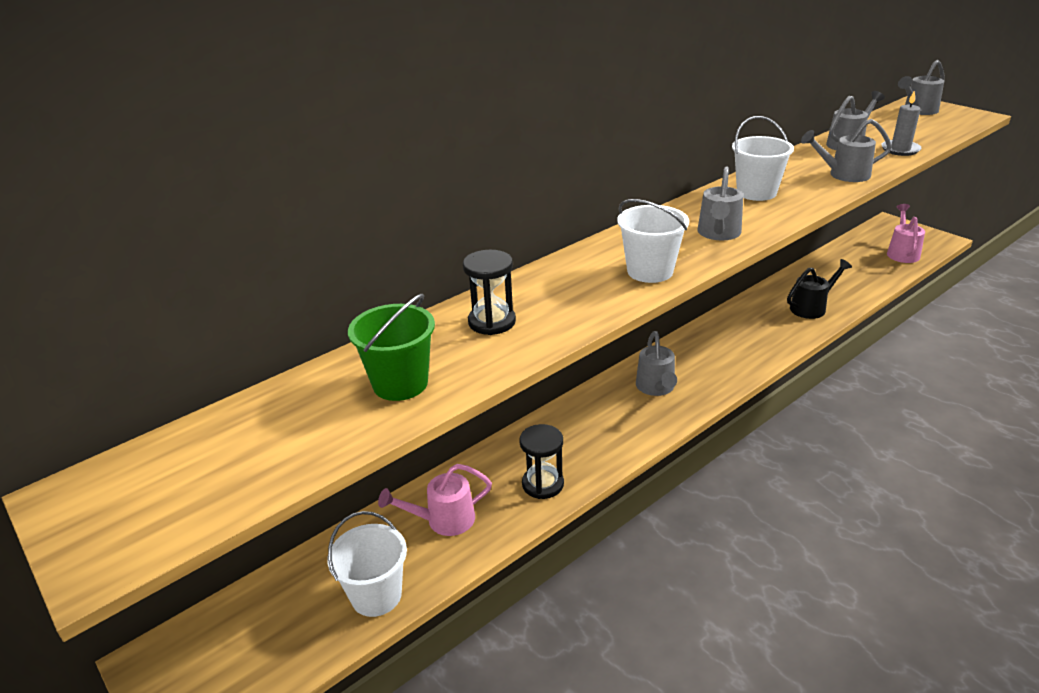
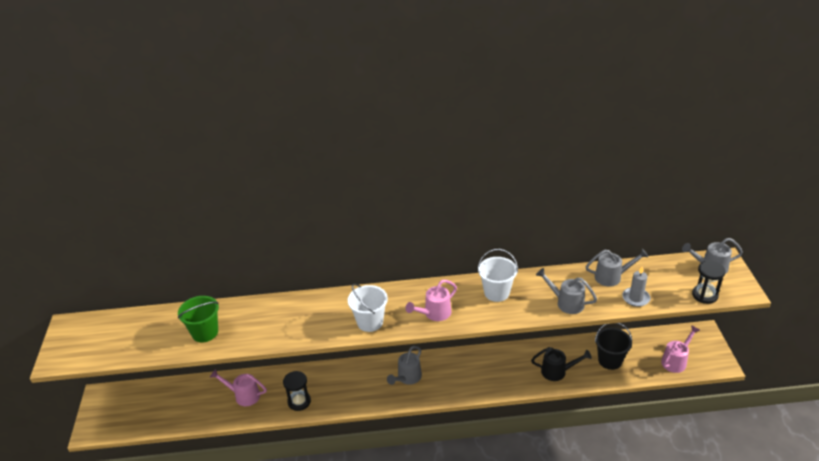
camera: 35 degrees right, 5 degrees up
(376, 595) = (189, 415): white bucket -> none
(492, 322) = (271, 317): black hourglass -> black hourglass (704, 295)
(718, 234) = (434, 314): grey watering can -> pink watering can
(846, 277) = (610, 360): none -> black bucket

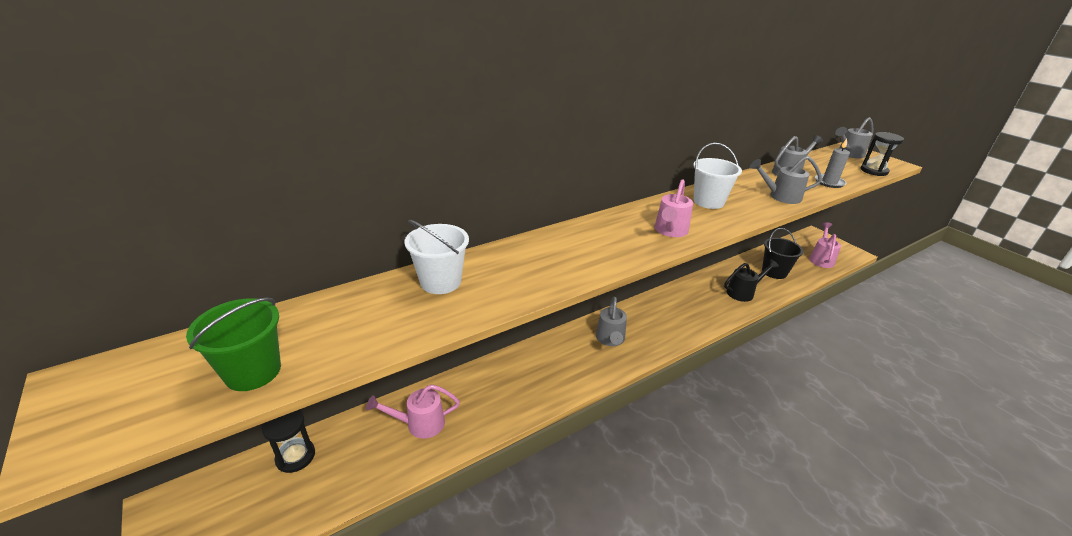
camera: 30 degrees left, 5 degrees down
(205, 332) = (377, 322): green bucket -> green bucket (253, 371)
(299, 401) = (503, 406): black hourglass -> black hourglass (295, 456)
(370, 322) = (607, 254): white bucket -> white bucket (440, 282)

